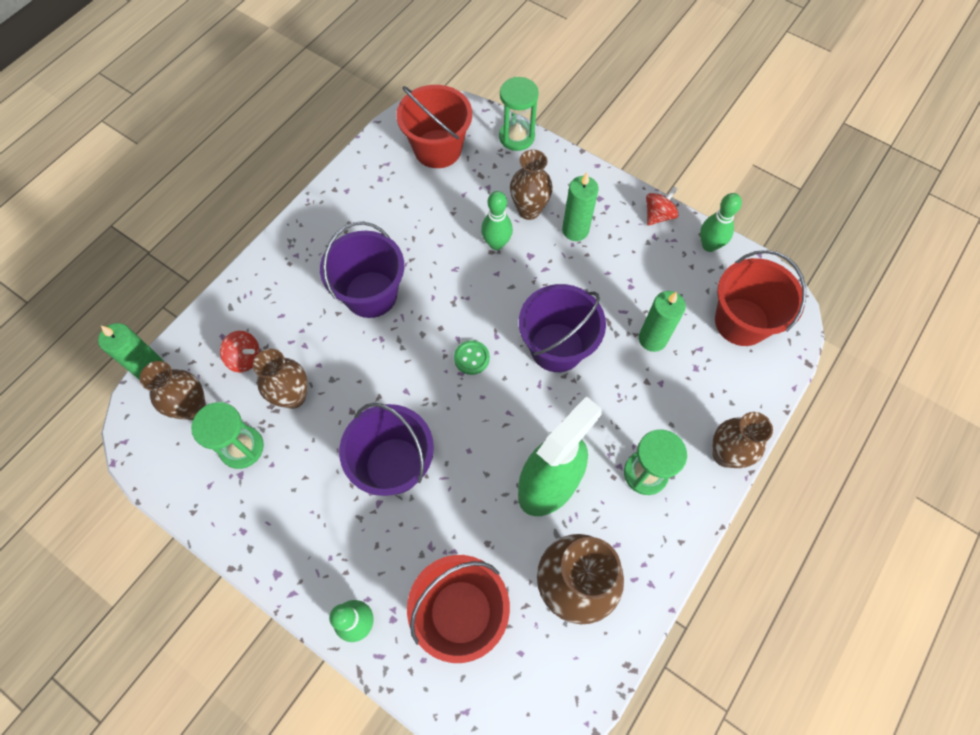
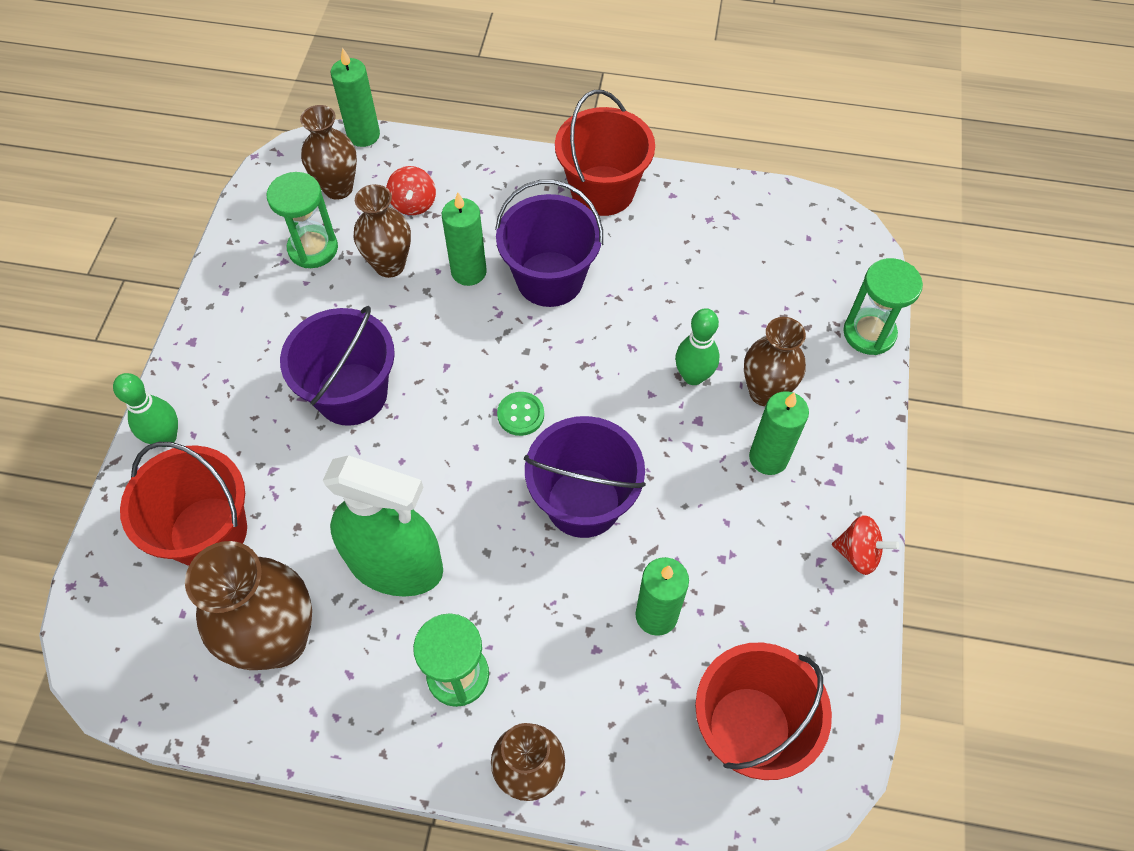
camera: 65 degrees right, 5 degrees down
(333, 344) = (469, 272): none -> green candle
(438, 149) = (791, 257): red bucket -> red bucket (602, 191)
(709, 245) = (850, 640): green bowling pin -> none

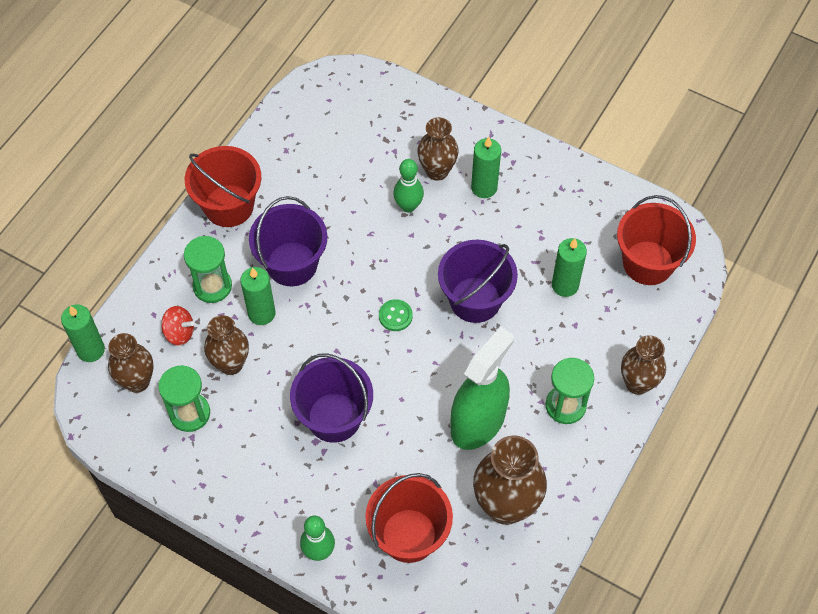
camera: 70 degrees left, 0 degrees up
(858, 553) = (564, 167): red spinning top -> none
(869, 333) = (418, 98): green hourglass -> green hourglass (212, 286)

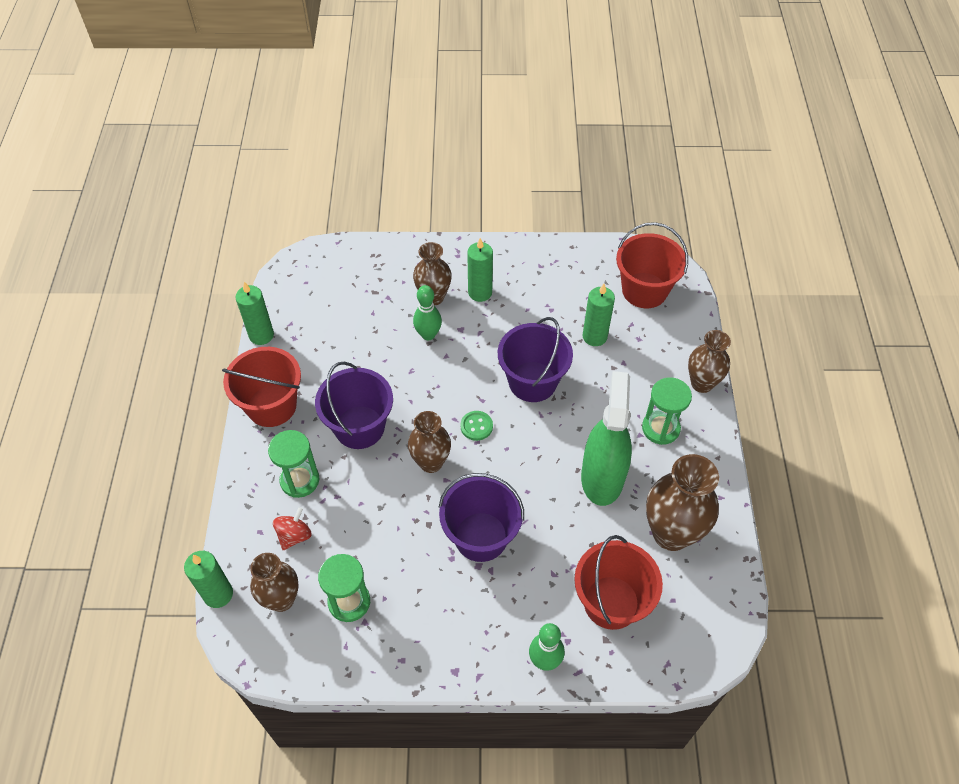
camera: 30 degrees left, 5 degrees down
(179, 333) = (294, 535): red spinning top -> red spinning top turned 45 degrees counterclockwise
(231, 364) = (359, 539): brown vase -> brown vase (431, 462)
(261, 313) = (359, 481): green candle -> green candle (261, 335)

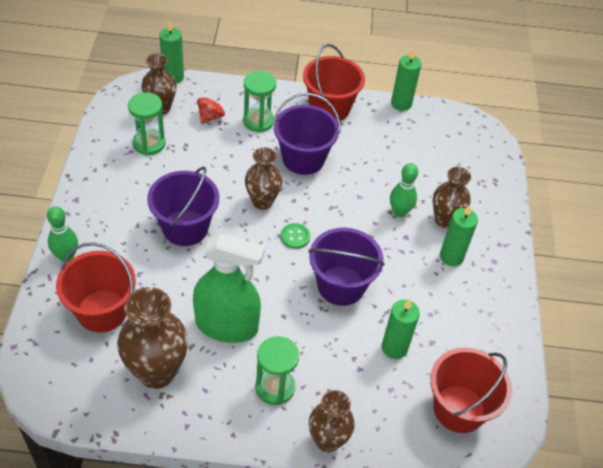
camera: 90 degrees right, 5 degrees down
(294, 535) = (211, 116): red spinning top -> red spinning top turned 90 degrees counterclockwise

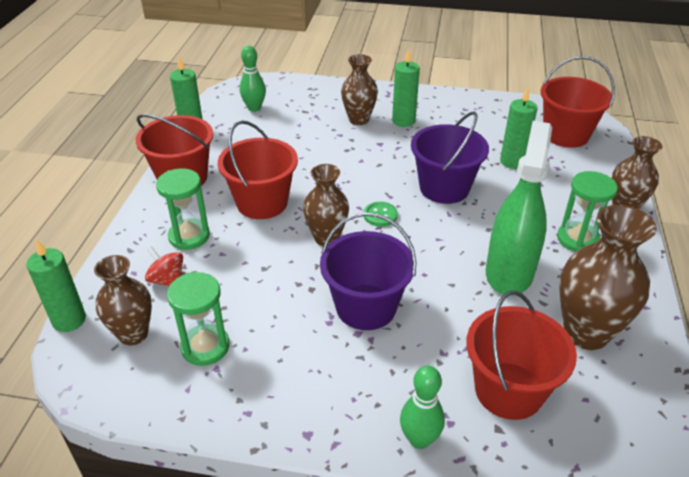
camera: 80 degrees left, 10 degrees down
(303, 159) = (262, 203): purple bucket -> red bucket
(399, 212) = (347, 144): green bowling pin -> green bowling pin (254, 108)

